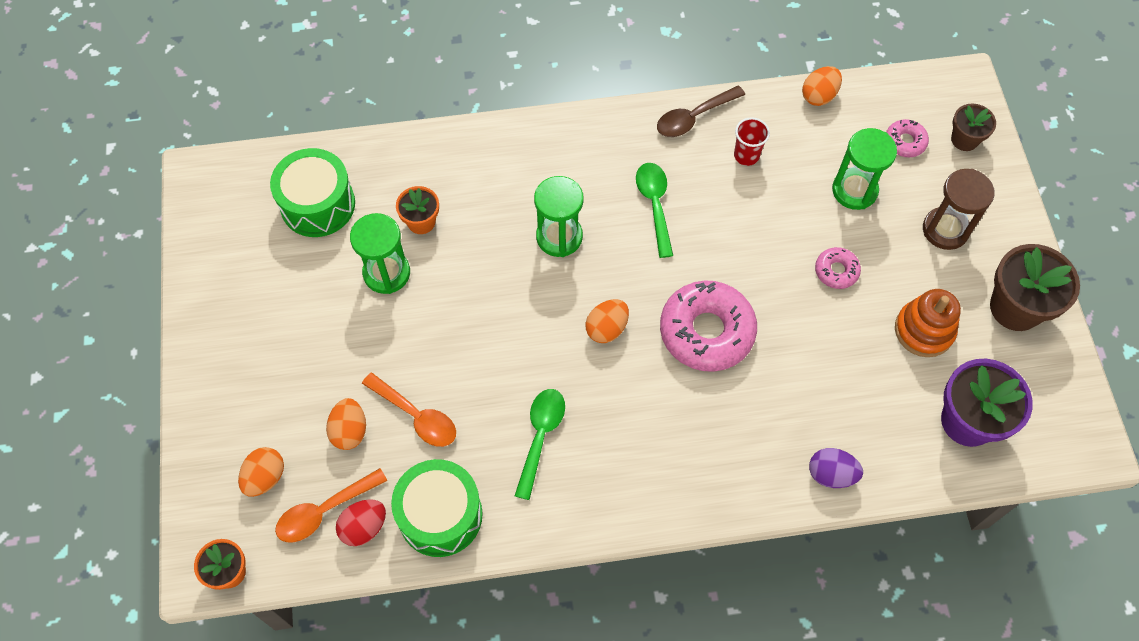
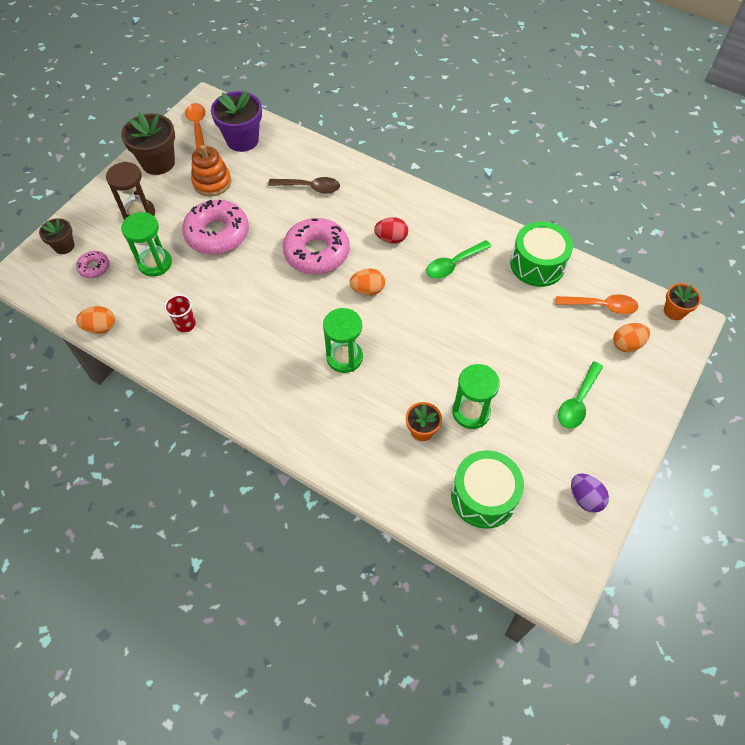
camera: 140 degrees left, 5 degrees down
(349, 431) = (560, 336): orange egg -> none
(364, 527) = (583, 285): red egg -> red egg (391, 238)
(416, 416) = (515, 318): orange spoon -> orange spoon (198, 127)
(655, 205) = (270, 335): green spoon -> green spoon (578, 401)
(694, 117) = (186, 370): brown spoon -> brown spoon (309, 187)
(831, 474) = (328, 161): purple egg -> purple egg (585, 498)
(836, 271) = (217, 234): pink donut -> pink donut, size x2.08

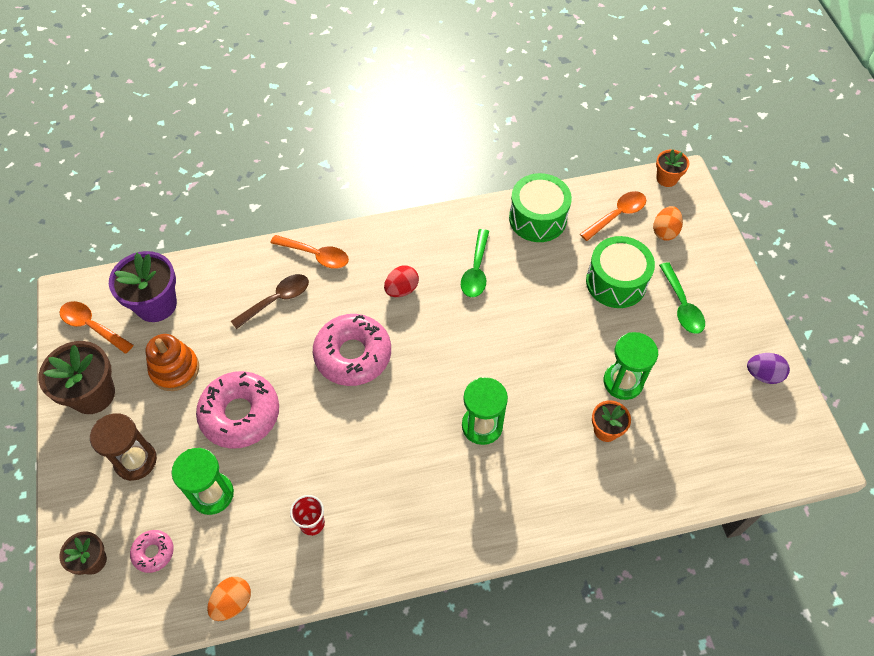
camera: 45 degrees left, 0 degrees up
(362, 179) = (316, 255): none -> orange spoon
(367, 290) = (434, 351): orange egg -> none
(483, 496) = (702, 439): green drum -> green drum (616, 282)

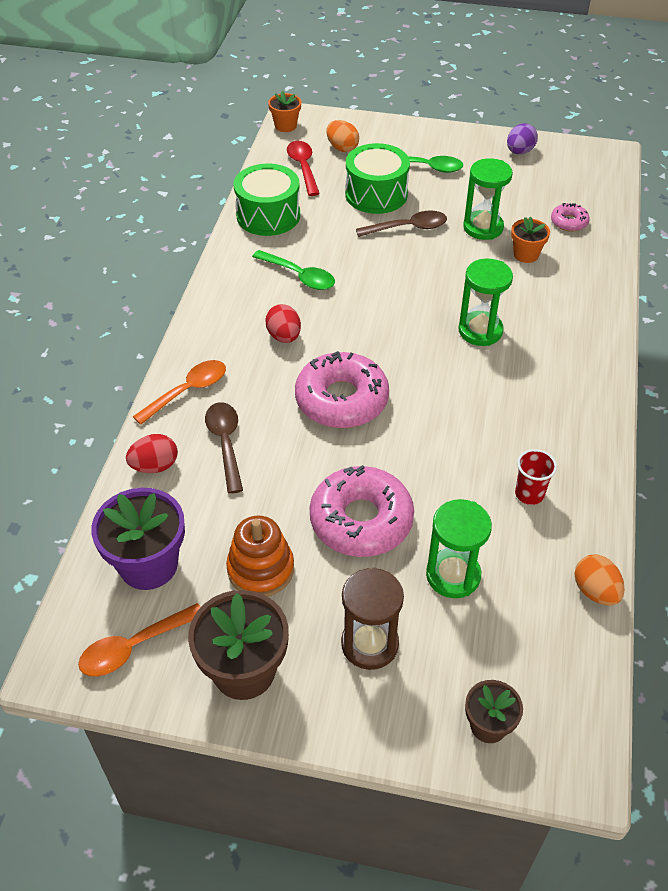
camera: 65 degrees left, 10 degrees down
(153, 552) = (504, 655): pink donut -> pink donut (569, 222)
(239, 269) = (155, 466): none -> red egg
(585, 323) = (408, 228): none -> brown spoon
(617, 215) = (303, 167): orange spoon -> red spoon

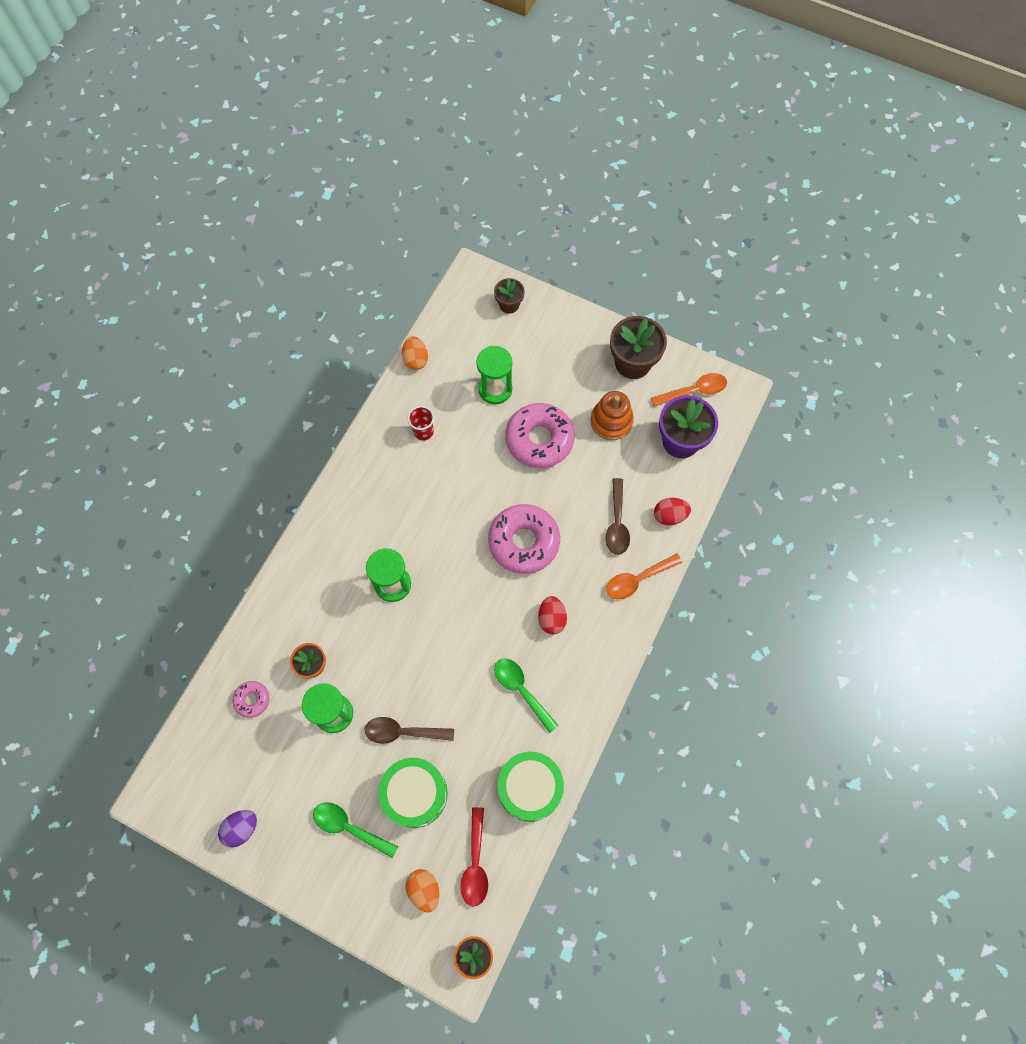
camera: 165 degrees left, 20 degrees up
(369, 644) = (558, 361): brown hourglass -> none

